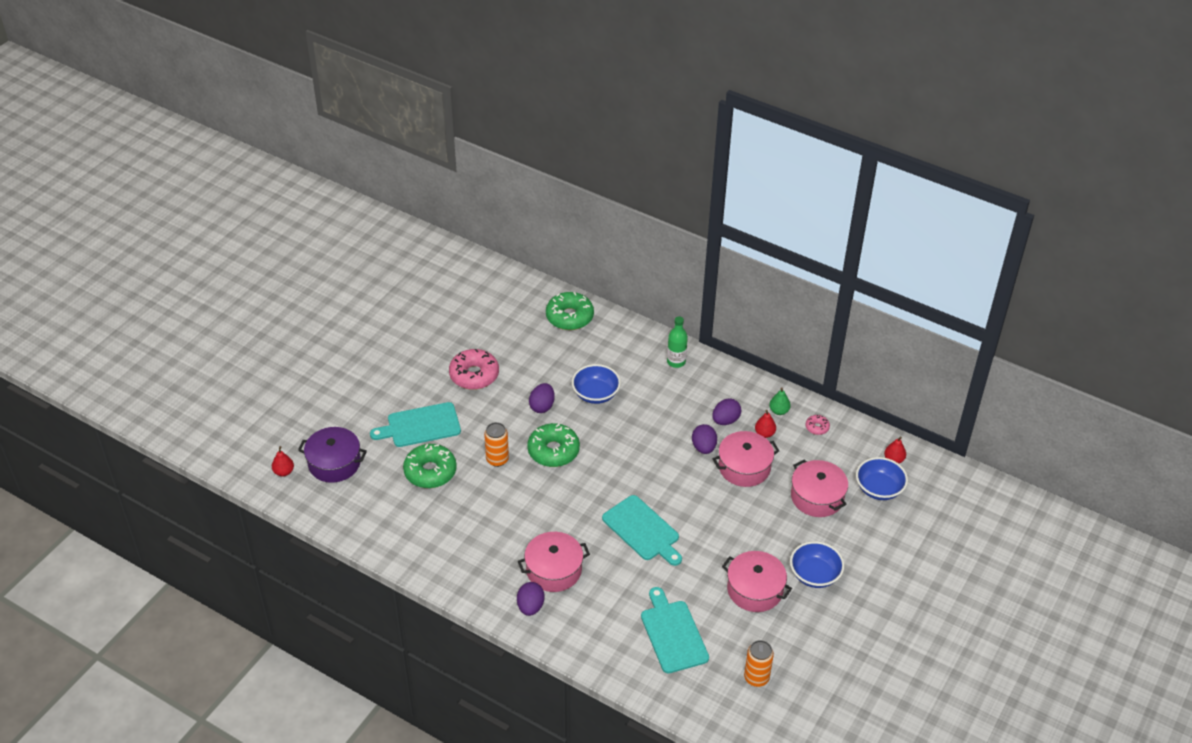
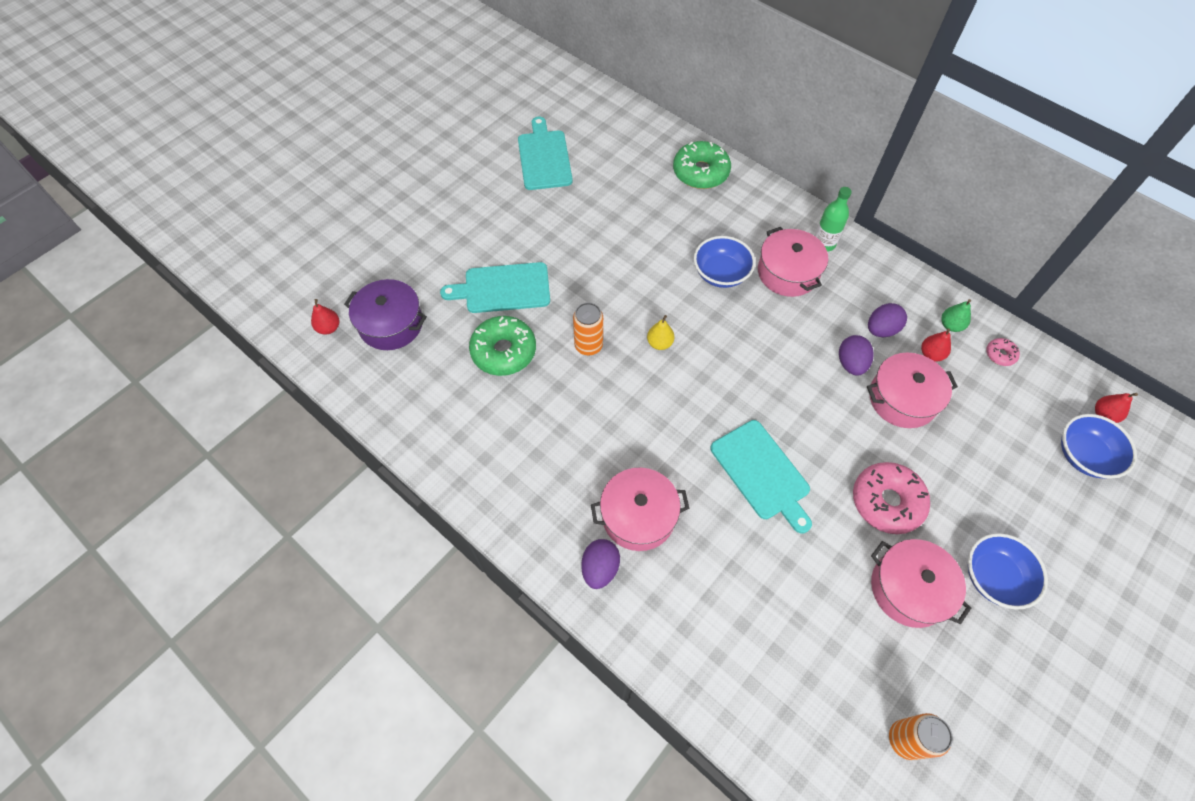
camera: 10 degrees right, 15 degrees up
(474, 375) = (578, 231): pink donut -> pink donut (886, 502)
(542, 406) = (653, 281): purple egg -> none
(553, 451) = (659, 343): green donut -> yellow pear
(673, 634) = (789, 644): turquoise cutting board -> turquoise cutting board (544, 158)
(817, 497) = (999, 456): pink pot -> pink pot (788, 272)

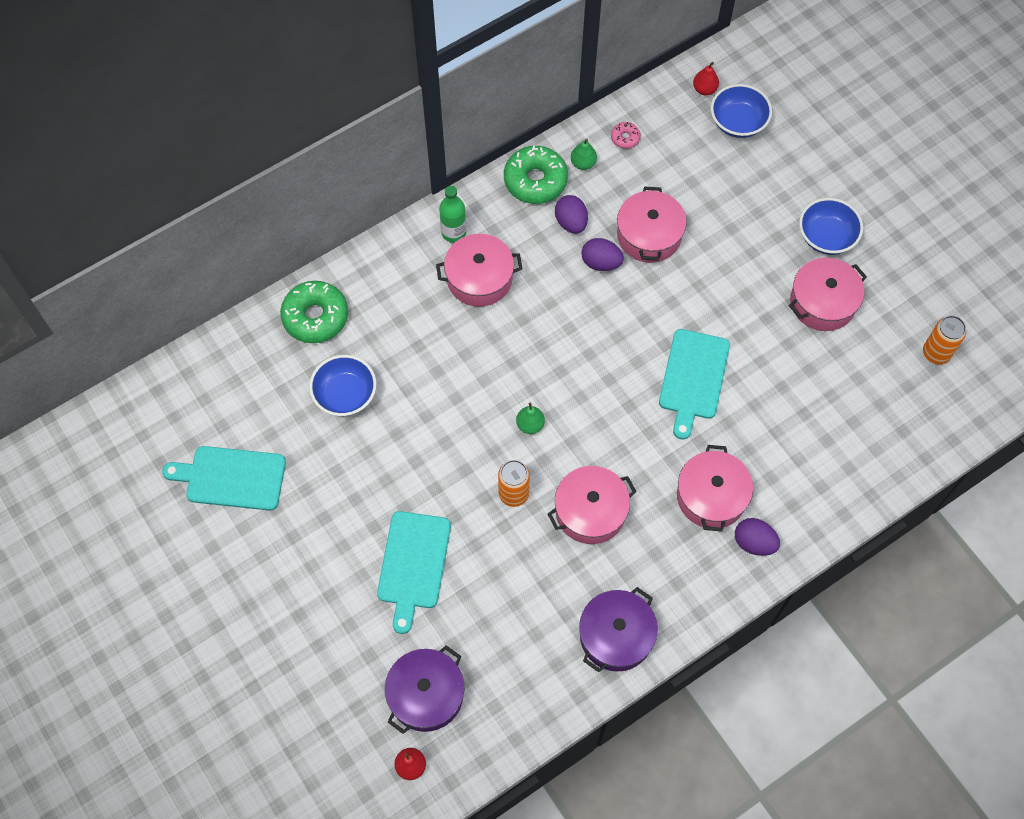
camera: 75 degrees left, 5 degrees up
(472, 459) = (616, 635): none -> purple pot
(504, 351) = (497, 580): green donut -> green donut (535, 181)
(590, 410) = (590, 511): none -> pink pot
(659, 343) = (530, 425): yellow pear -> green pear
(721, 274) = (461, 341): blue bowl -> blue bowl (345, 395)
(762, 472) = (693, 378): turquoise cutting board -> turquoise cutting board turned 120 degrees clockwise
(886, 502) = (744, 288): pink donut -> none
(931, 354) = (609, 193): red pear -> none

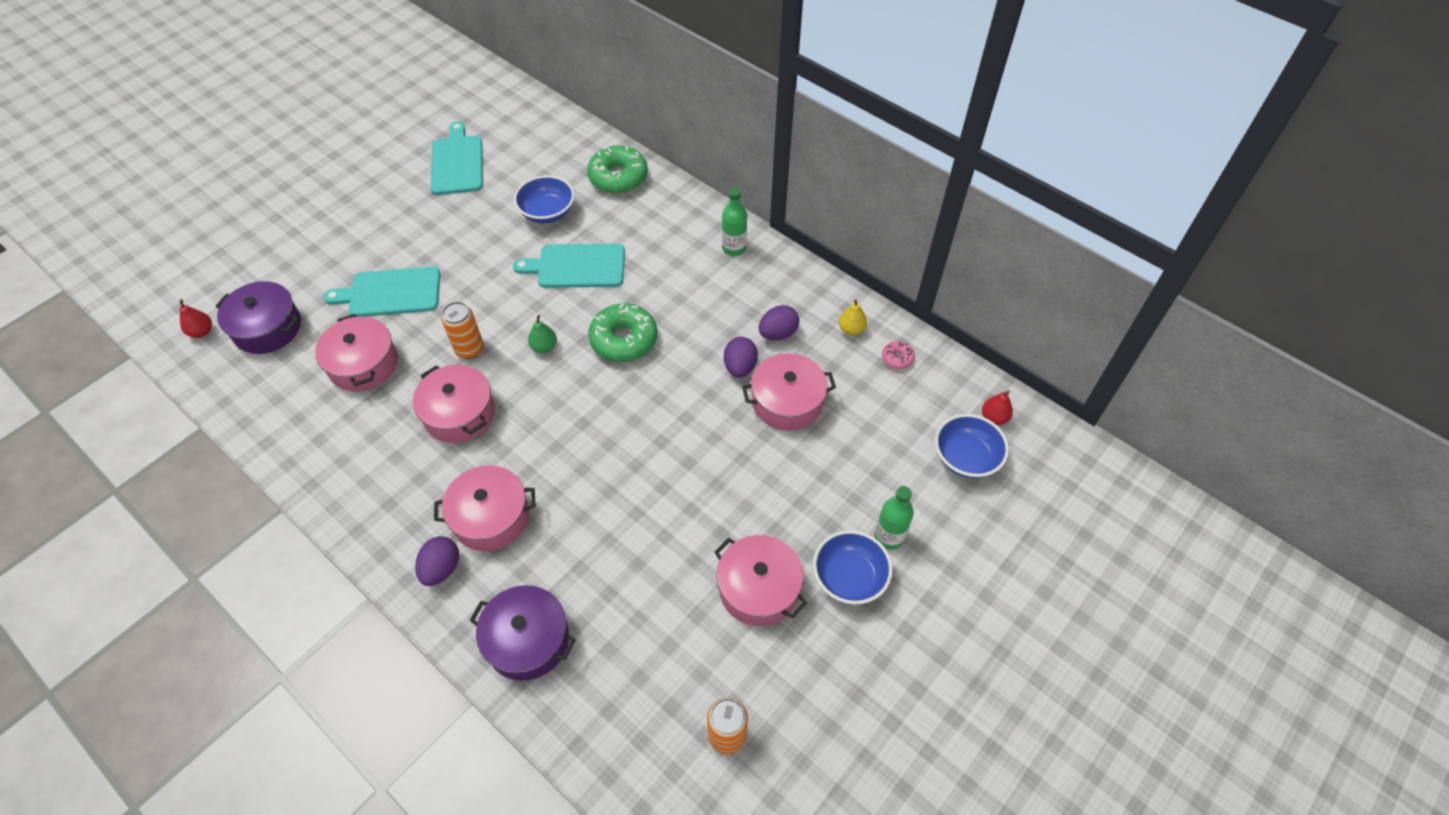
camera: 75 degrees right, 10 degrees down
(479, 278) = (691, 277): pink pot -> pink pot (363, 364)
(535, 181) = (815, 296): green donut -> green donut (623, 340)
(583, 163) = (851, 329): green pear -> yellow pear
(616, 635) = (328, 461): purple pot -> purple pot (528, 640)
(693, 378) = (627, 474): turquoise cutting board -> turquoise cutting board (577, 266)
(797, 199) = (888, 537): none -> green bottle

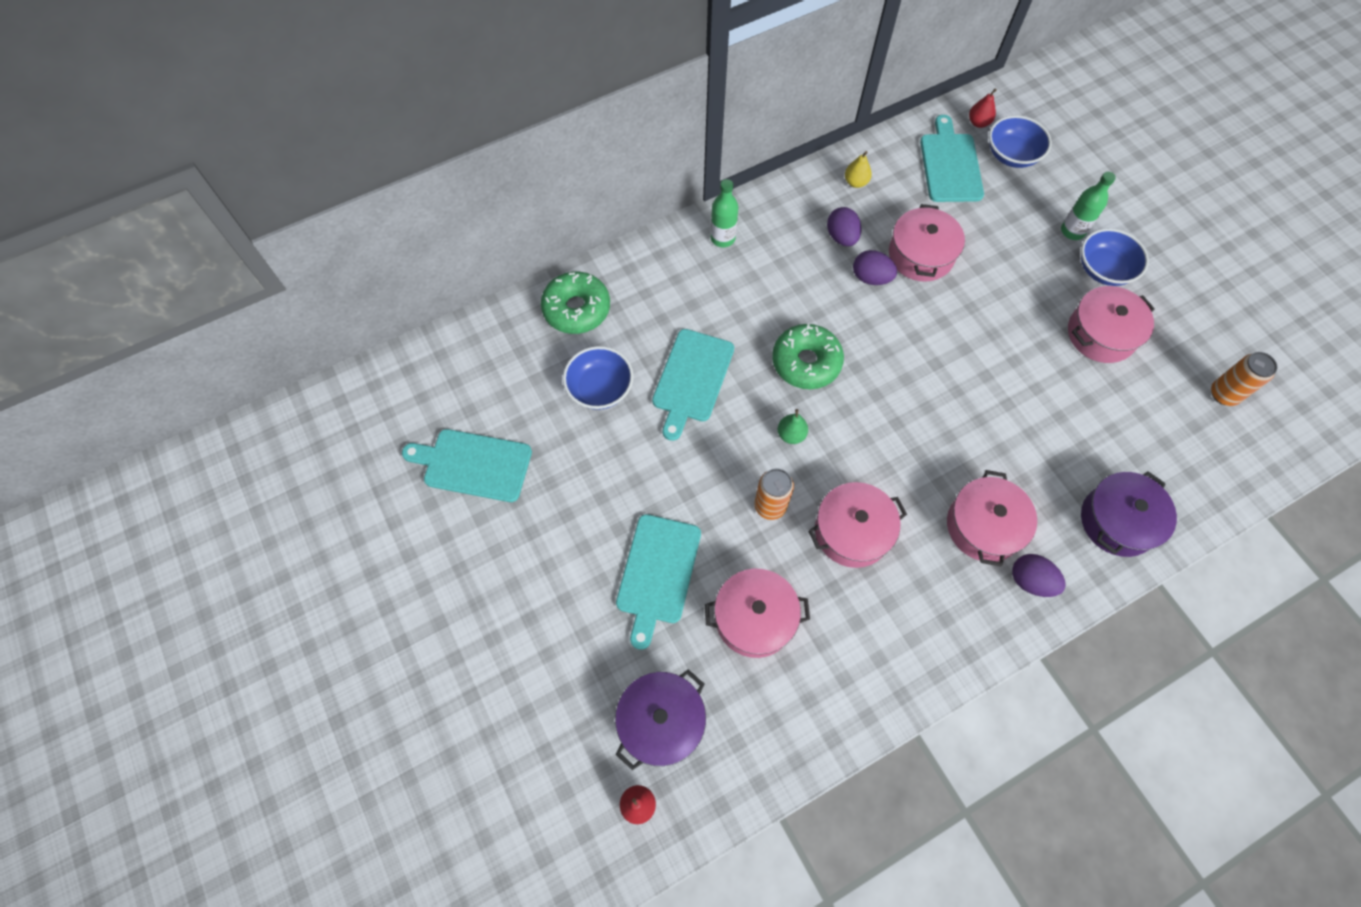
camera: 70 degrees left, 10 degrees up
(897, 358) = (898, 162): pink donut -> none
(919, 403) = (950, 165): none -> turquoise cutting board

